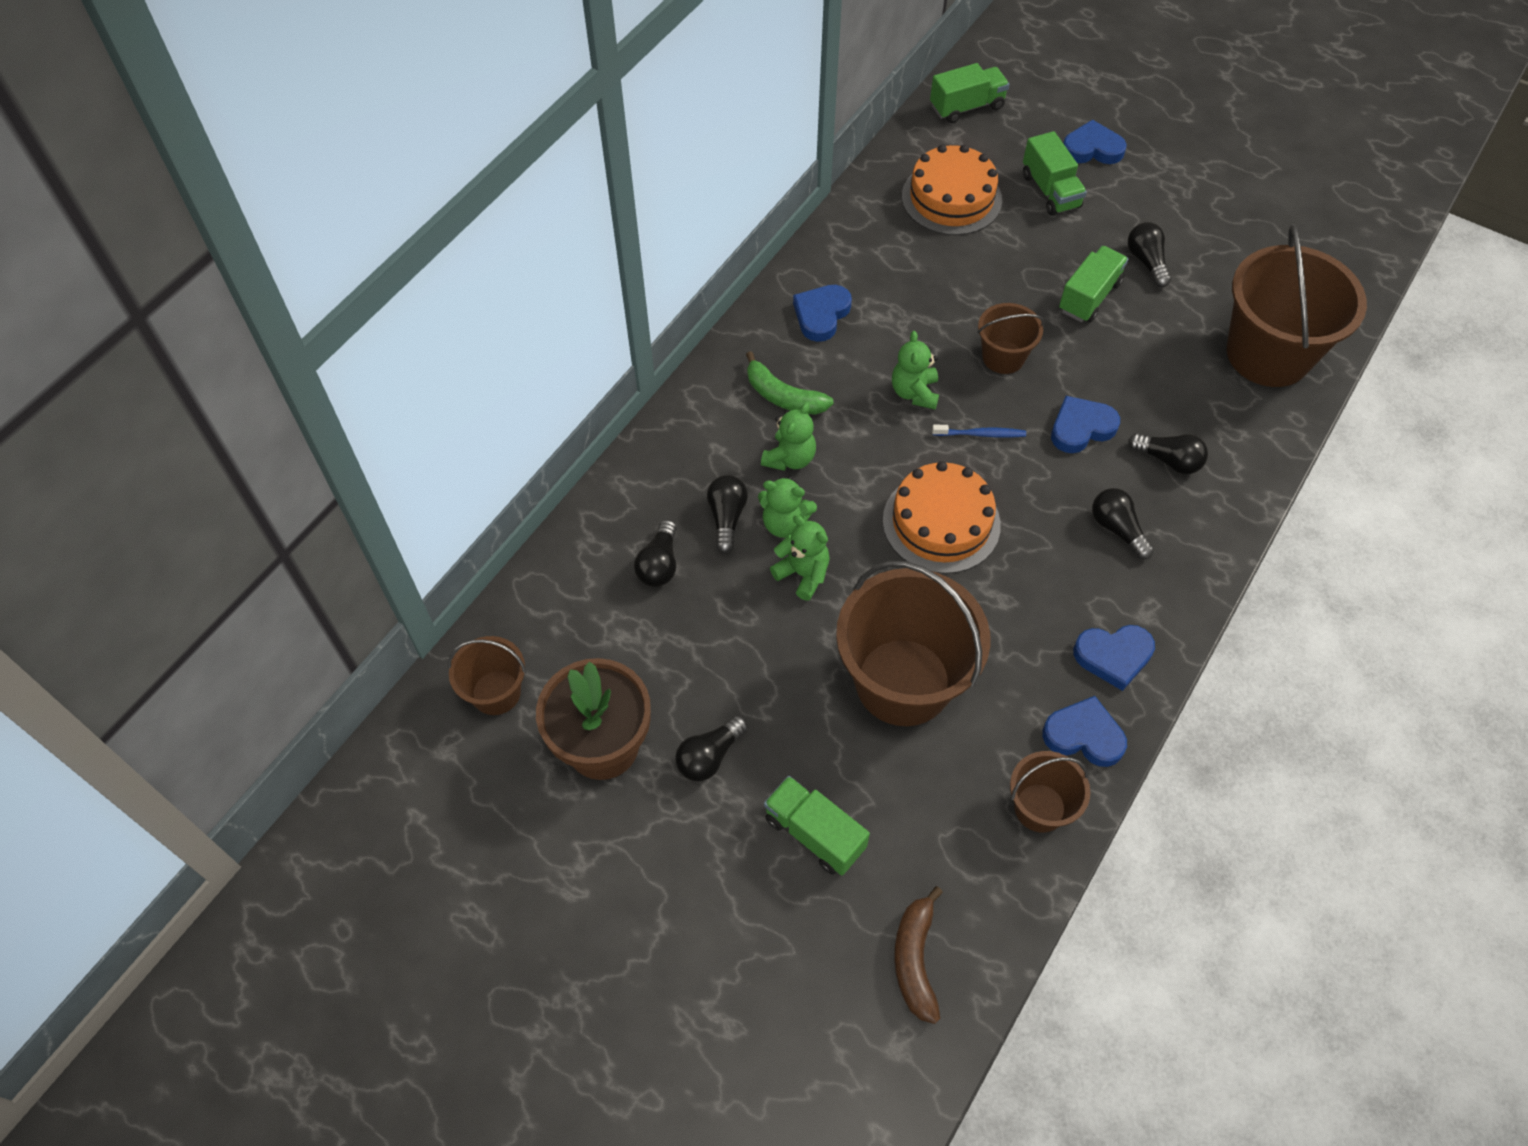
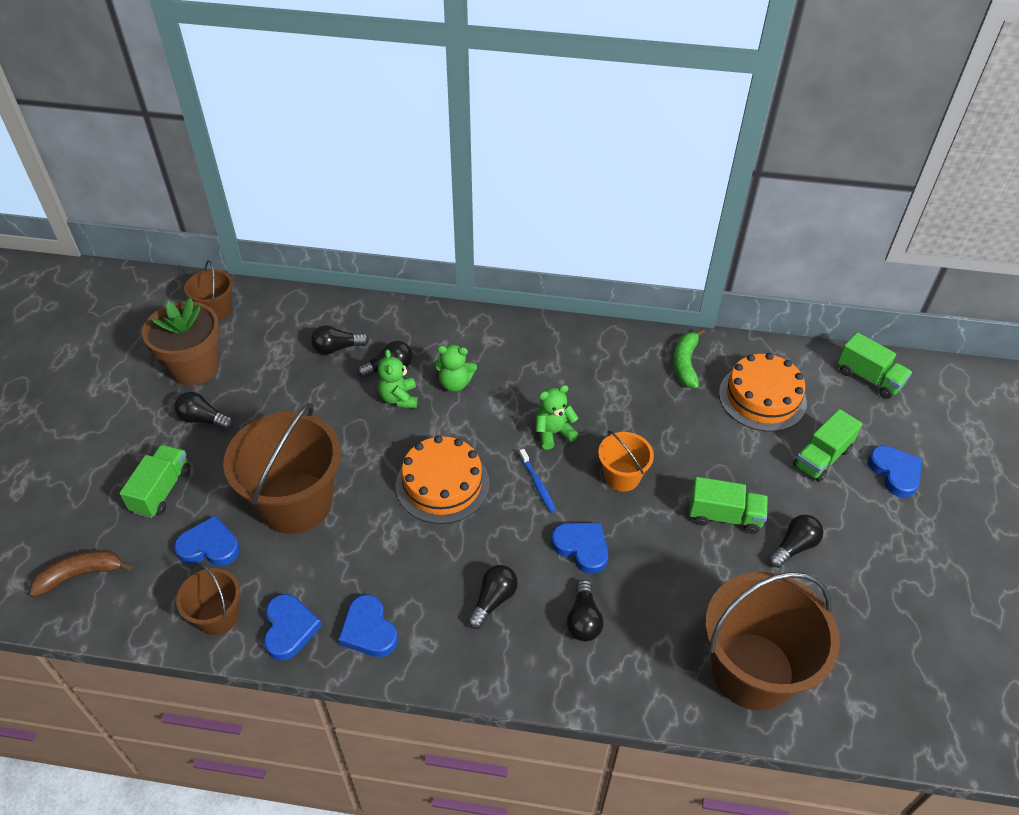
camera: 65 degrees right, 10 degrees down
(783, 396) = (506, 363): green banana -> green banana (685, 363)
(803, 574) = (362, 421): green teddy bear -> none
(821, 315) = (592, 359): blue heart -> blue heart (209, 546)
(1003, 357) = (622, 476): brown bucket -> orange bucket

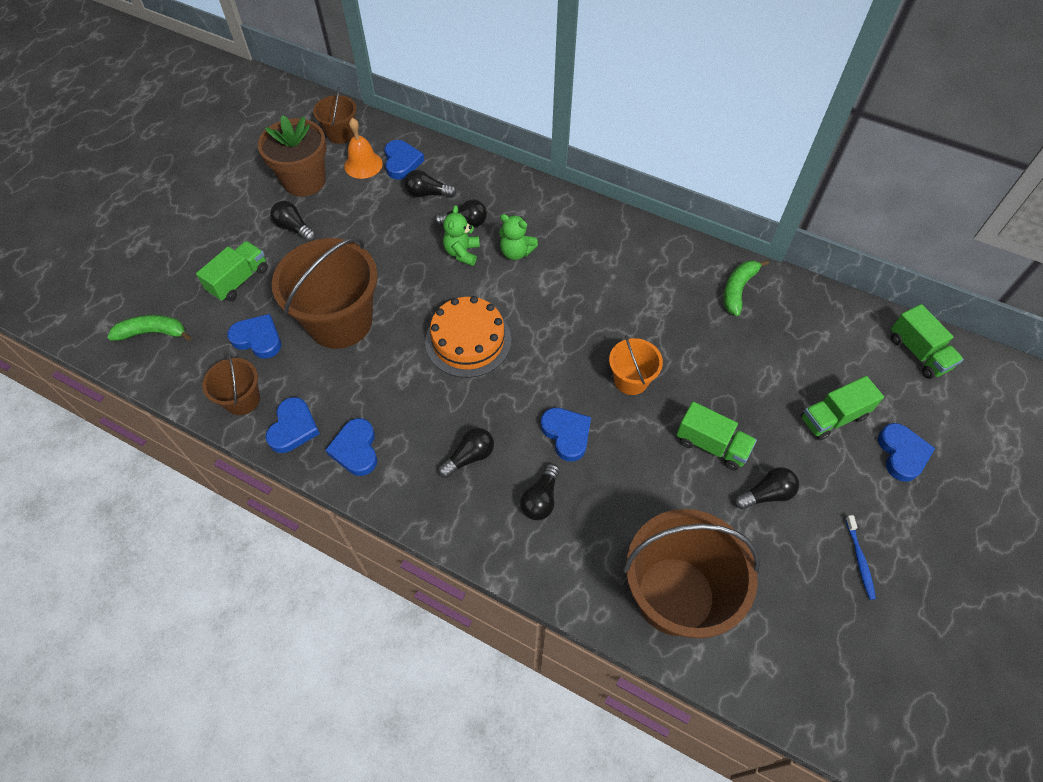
camera: 20 degrees right, 10 degrees up
(81, 575) = (153, 333): brown banana -> green banana
(254, 335) = (363, 164): none -> orange bell
(296, 323) = (402, 162): none -> blue heart
(537, 484) = (551, 365): blue toothbrush -> blue toothbrush (859, 560)
(553, 433) = (585, 322): green teddy bear -> none
(762, 397) = (799, 343): orange cake -> none

